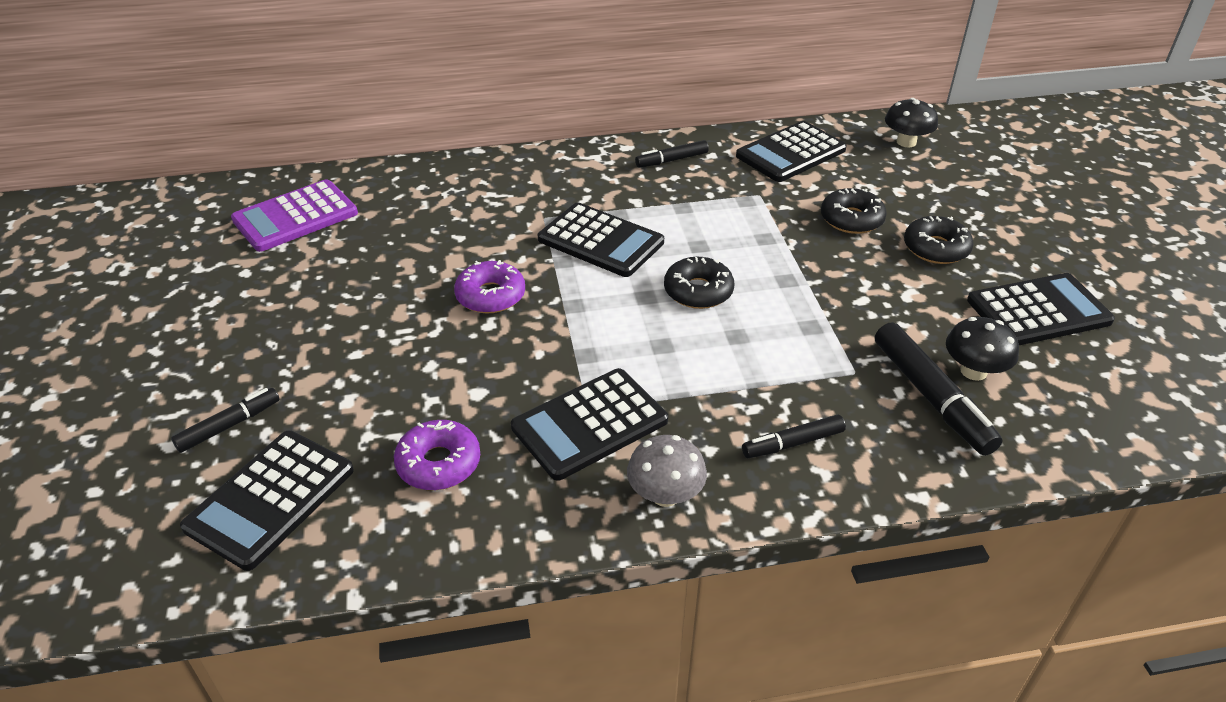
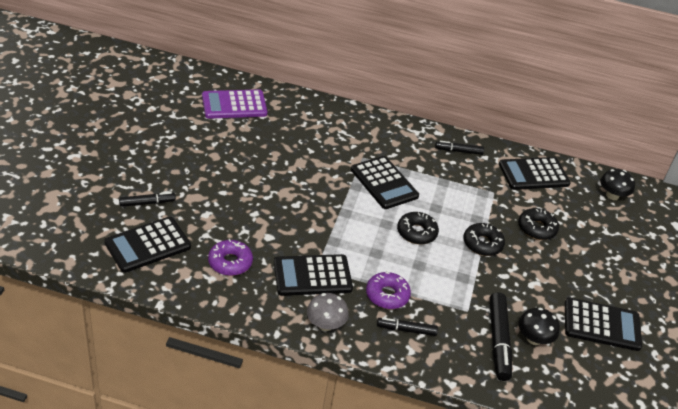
camera: 20 degrees right, 0 degrees up
(490, 296) = (306, 189): purple donut -> purple donut (387, 295)
(936, 248) = (572, 265): black donut -> black donut (482, 244)

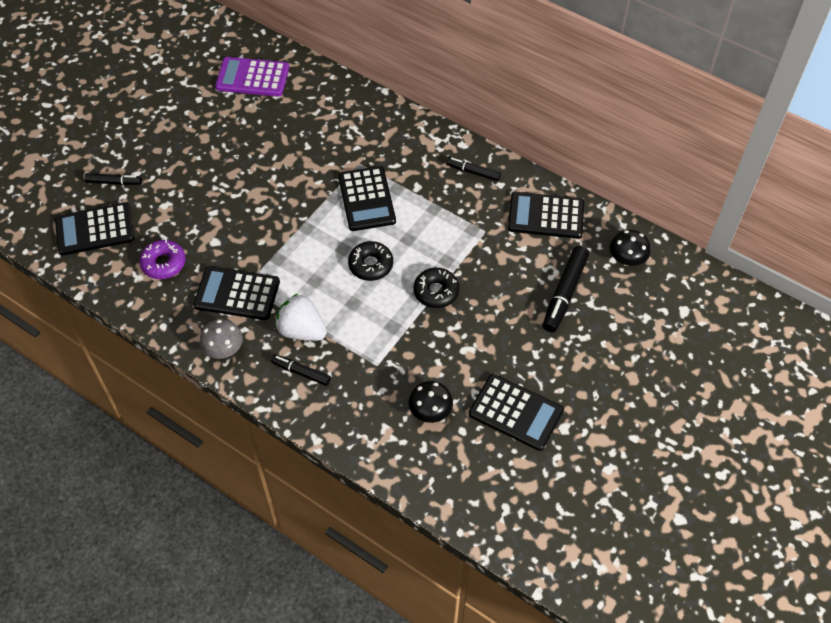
camera: 25 degrees right, 15 degrees up
(387, 295) = (301, 330): purple donut -> white strawberry
(498, 341) = (390, 405): black marker -> black marker (564, 293)
(537, 228) = (509, 284): black donut -> none

